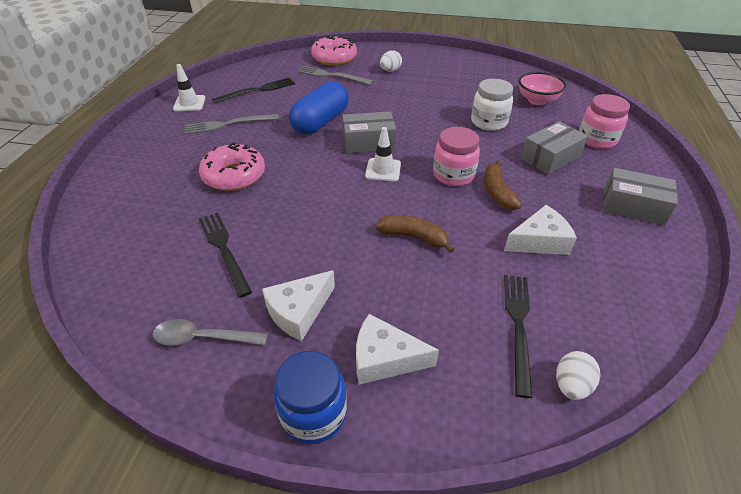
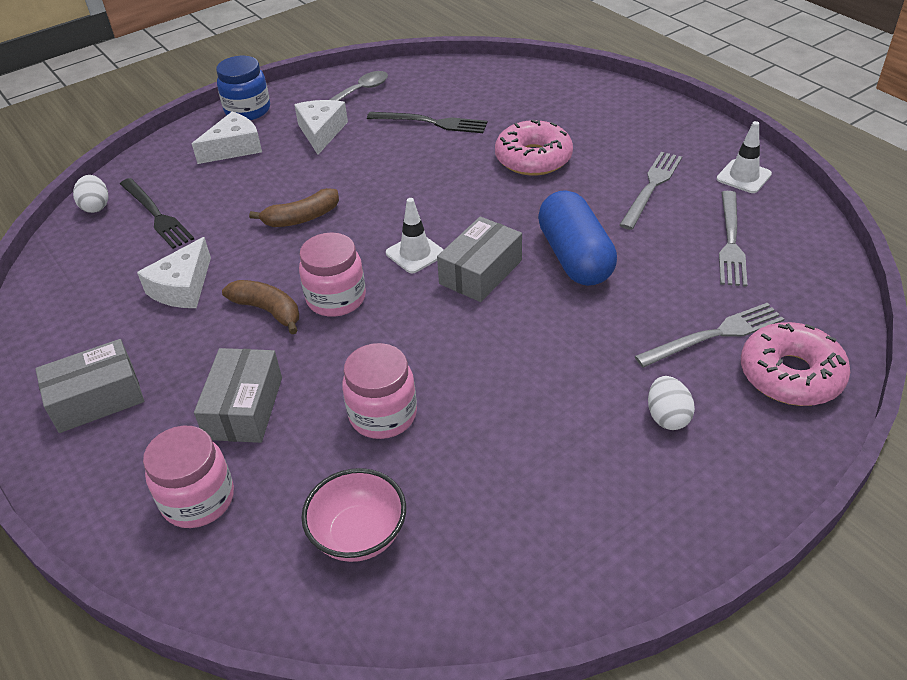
camera: 135 degrees right, 0 degrees up
(257, 90) = (730, 241): black fork -> grey fork
(489, 122) = (383, 415): white jar -> pink jar

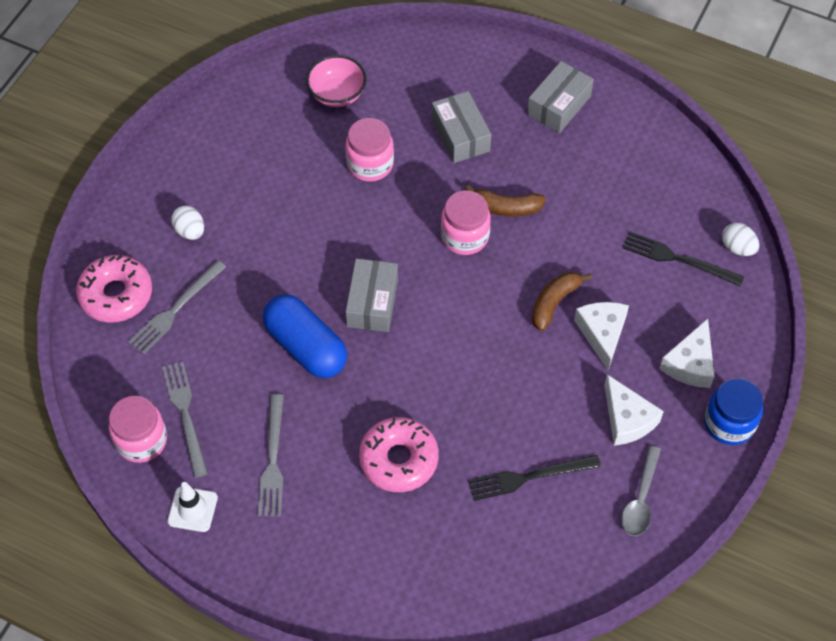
camera: 150 degrees right, 15 degrees up
(183, 287) = (586, 202): white cheese -> white cheese (602, 334)
(198, 499) = (440, 77): pink jar -> pink jar (141, 440)
(415, 253) = (434, 301): white traffic cone -> none

